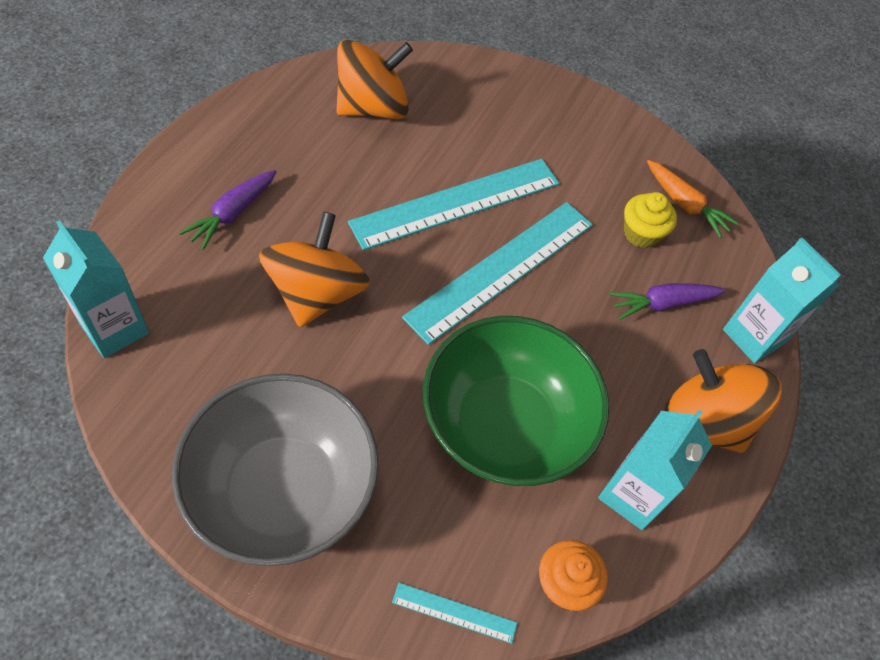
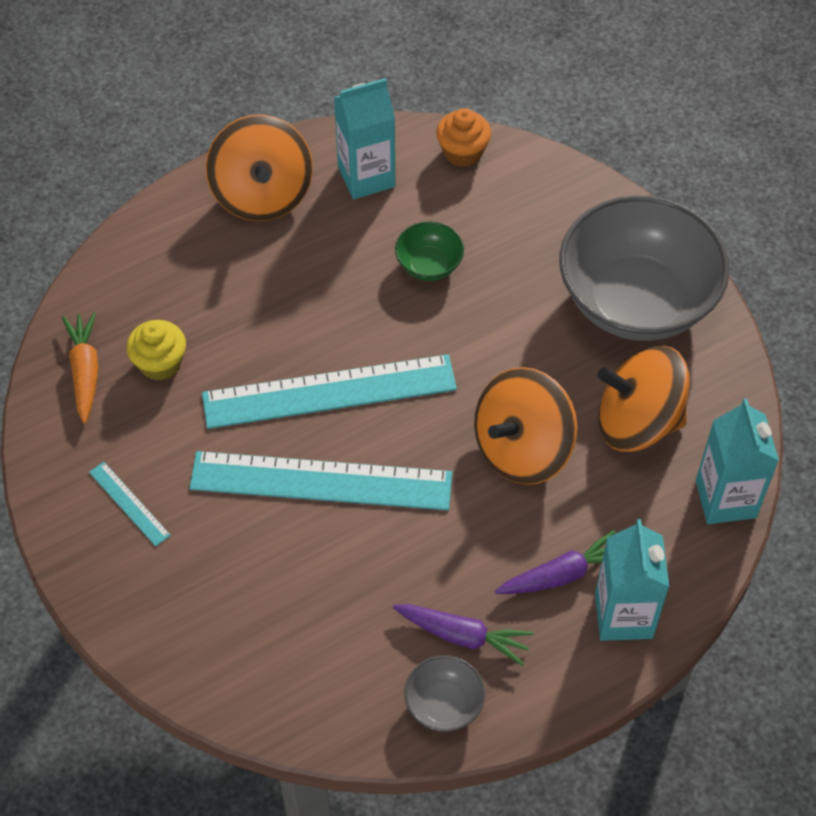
camera: 140 degrees left, 0 degrees up
(275, 105) = (444, 704): none -> grey bowl
(372, 108) = (330, 648): orange spinning top -> orange spinning top (638, 422)
(454, 612) = (552, 173): turquoise ruler -> turquoise ruler (129, 503)
(504, 426) = (429, 265): green bowl -> green bowl, size x0.42
(662, 304) = (205, 293): purple carrot -> purple carrot (463, 636)
(753, 336) = (151, 231): turquoise carton -> turquoise carton (623, 615)

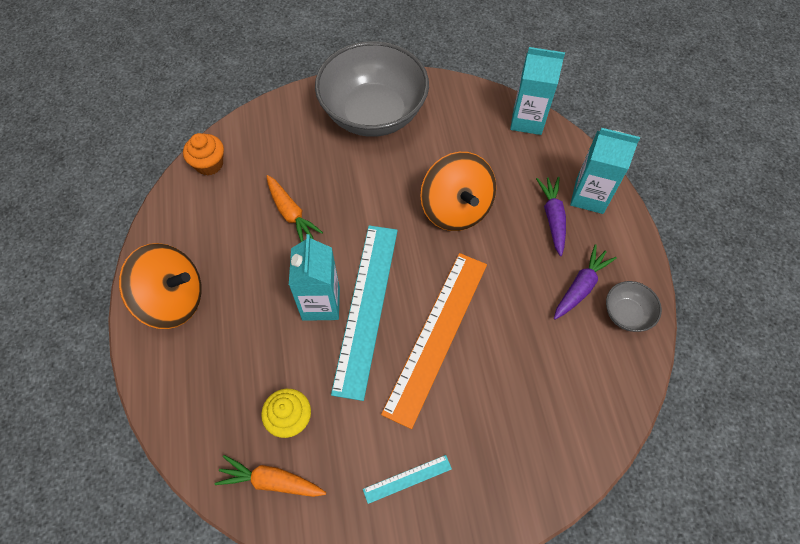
camera: 70 degrees left, 5 degrees up
(321, 481) = (437, 335): turquoise ruler -> orange ruler
(366, 177) = (196, 227): turquoise carton -> turquoise carton (321, 303)
(429, 265) = (291, 213): green bowl -> orange carrot
(638, 422) = (460, 143): orange spinning top -> none

